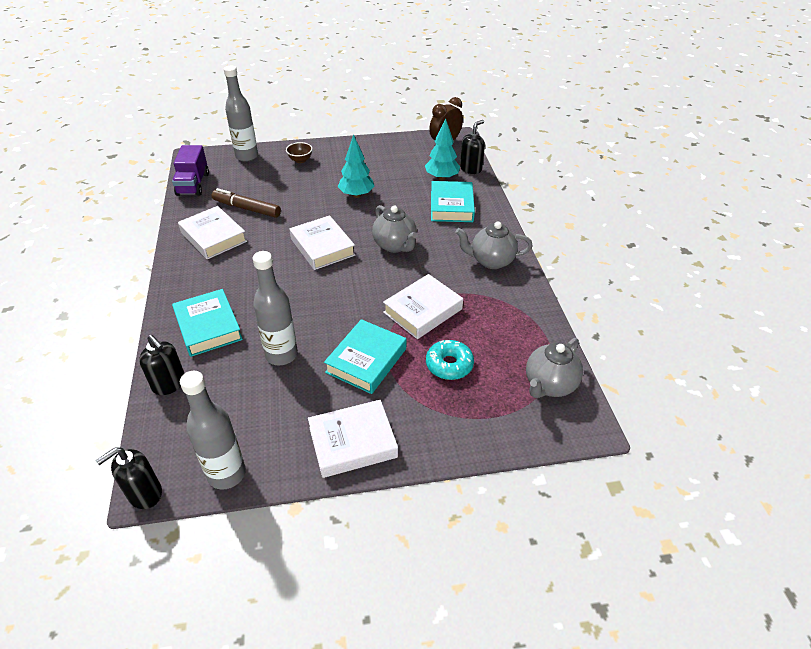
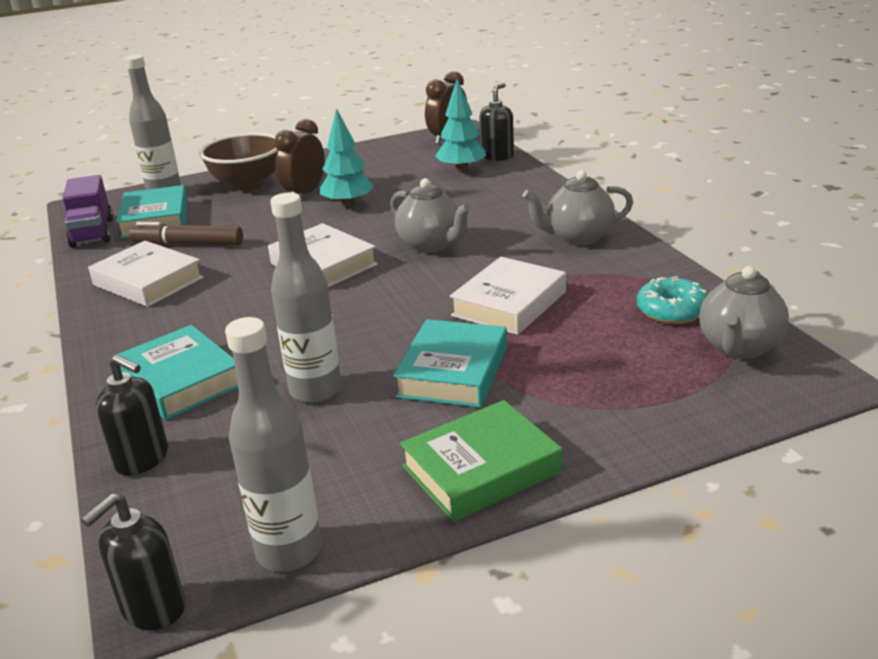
camera: 10 degrees left, 15 degrees down
(300, 160) = (247, 184): brown bowl -> brown bowl, size x2.07
(333, 177) = (304, 193): none -> brown clock
(353, 442) = (481, 469): white book -> green book
(449, 365) = (581, 353): turquoise donut -> turquoise donut (672, 311)
(451, 206) = (491, 194): turquoise book -> turquoise book (155, 219)

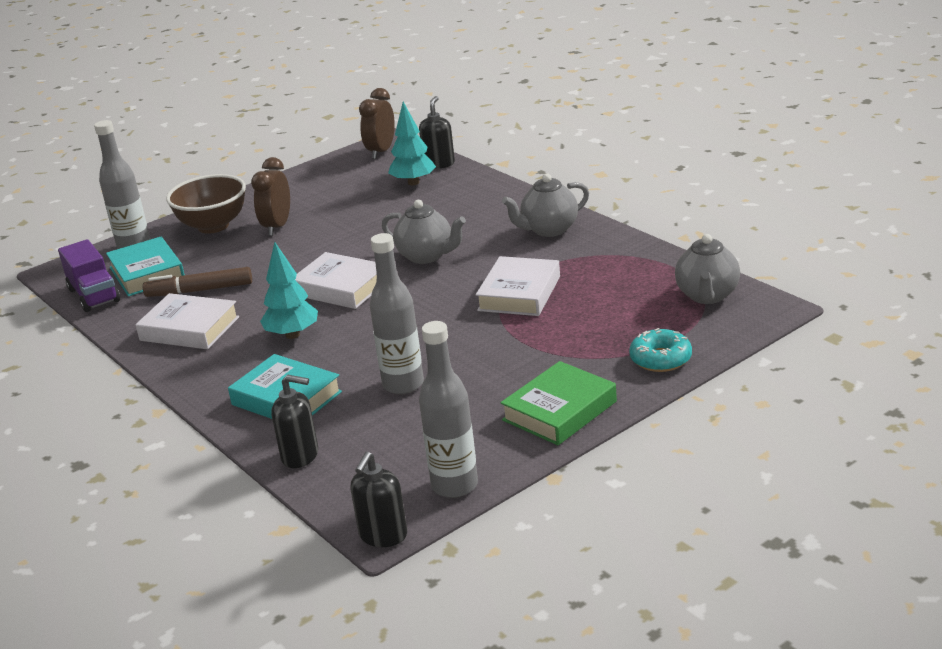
camera: 15 degrees left, 0 degrees up
(348, 205) = (327, 231): turquoise tree -> turquoise tree (292, 335)
(453, 372) = (503, 351): turquoise book -> none
(672, 311) = (648, 277): turquoise donut -> turquoise donut (660, 359)

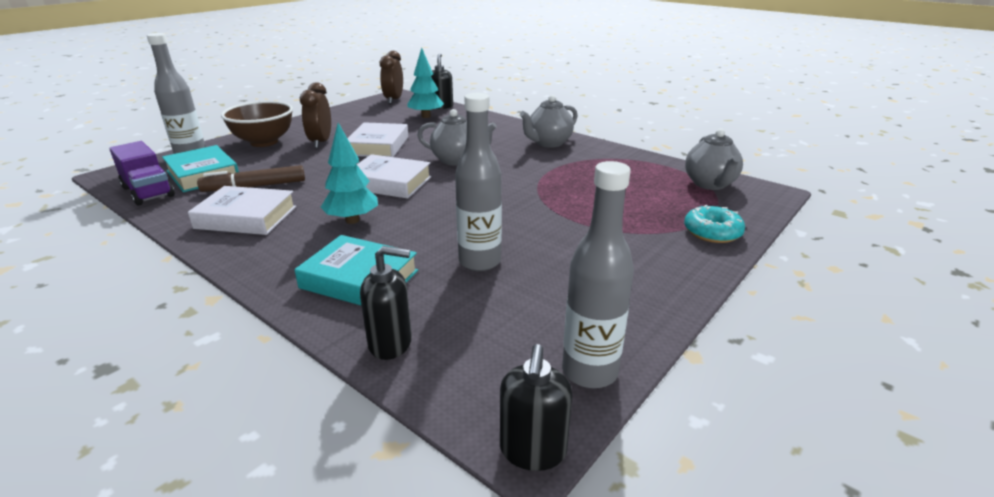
camera: 15 degrees left, 0 degrees up
(519, 293) = (551, 185): white book -> white book (378, 146)
(559, 411) = (653, 282): green book -> none

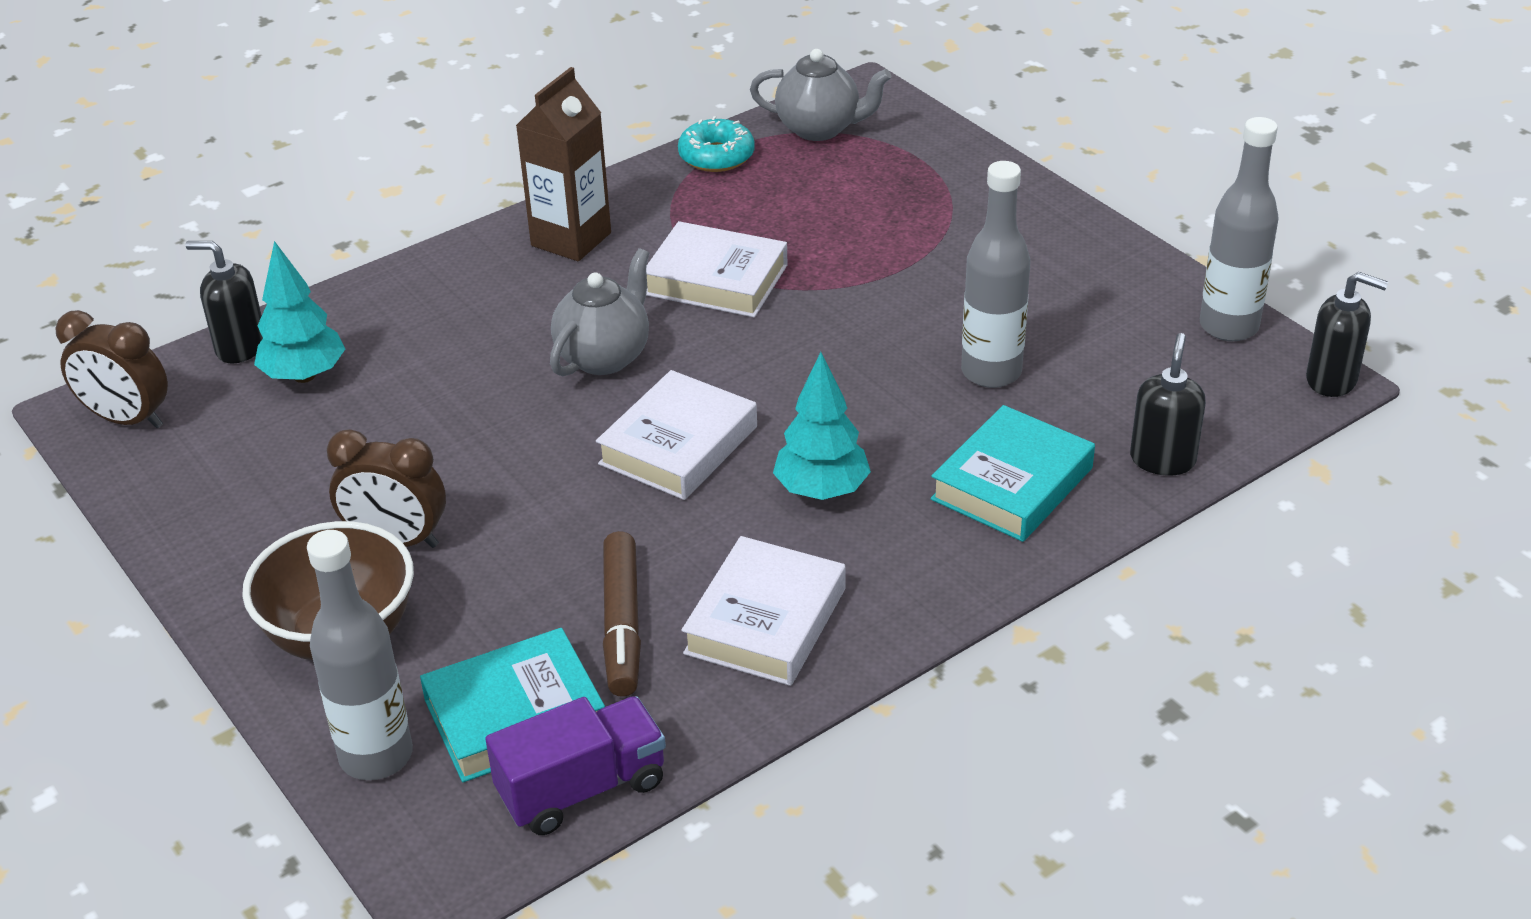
camera: 75 degrees left, 10 degrees up
(378, 146) = (468, 454): white book -> white book (716, 279)
(548, 143) = (571, 239): grey teapot -> brown carton
(712, 232) = (965, 171): turquoise donut -> turquoise donut (716, 156)

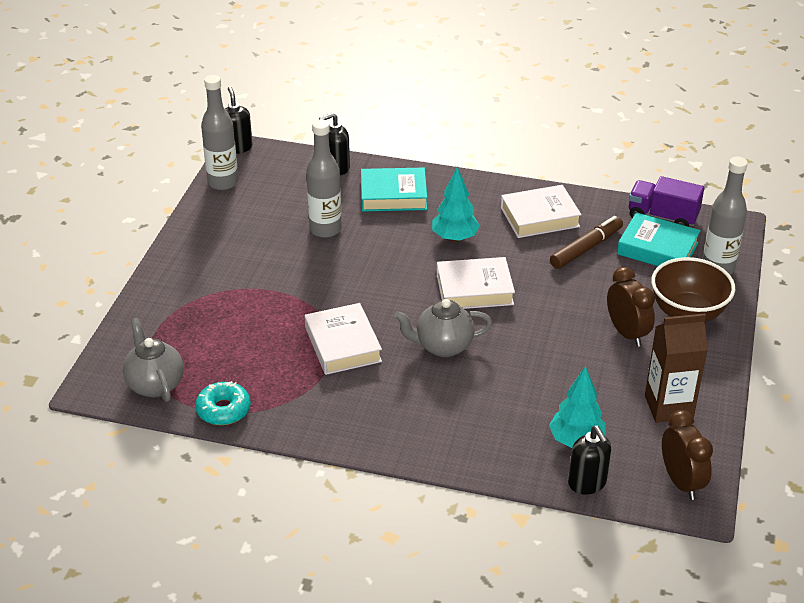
camera: 130 degrees left, 0 degrees up
(571, 239) = (362, 418): brown carton -> brown carton (668, 407)

